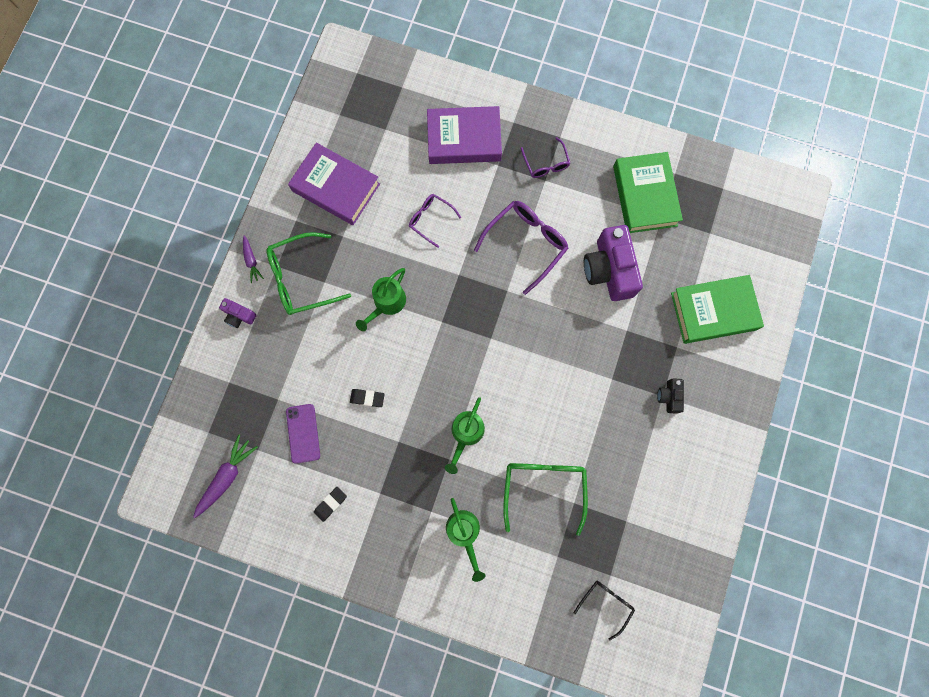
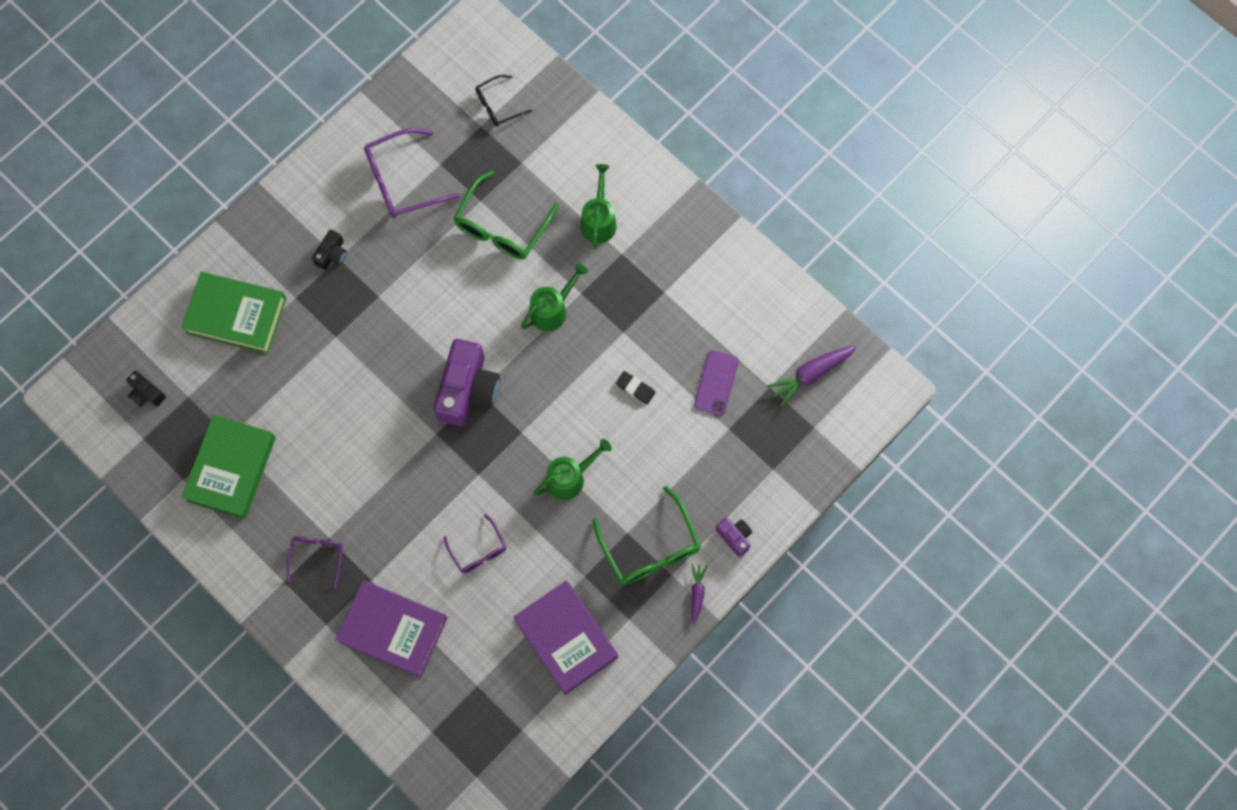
camera: 155 degrees left, 5 degrees down
(301, 279) = (650, 547): green glasses -> green glasses turned 60 degrees clockwise
(330, 504) = (717, 303): black eraser -> none
(526, 244) = (389, 475): purple glasses -> purple glasses (402, 181)
(609, 270) = (317, 406): purple camera -> purple camera (468, 390)
(742, 221) = (146, 394): none -> black camera

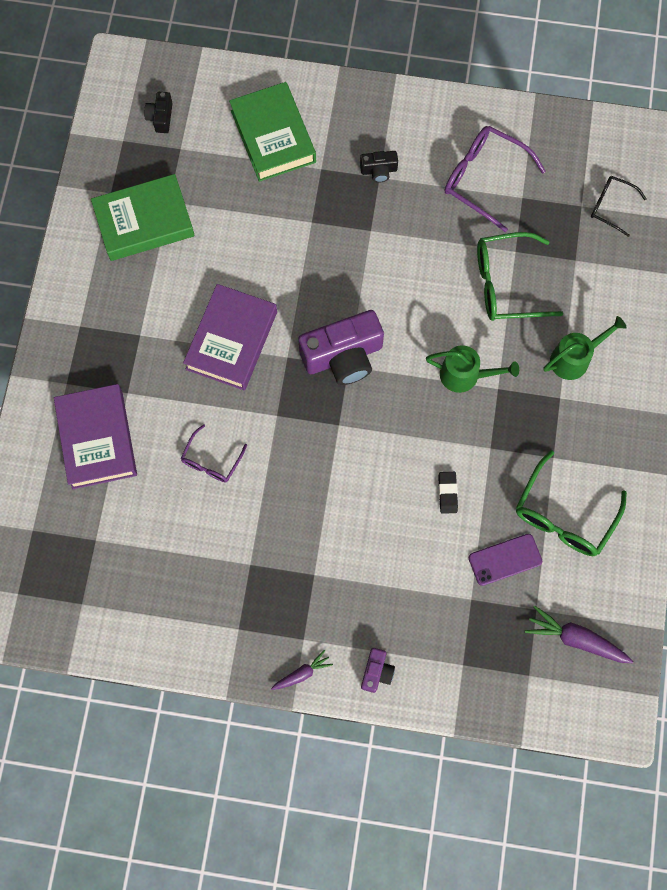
camera: 55 degrees right, 0 degrees up
(317, 556) = (118, 337): purple glasses -> none
(566, 638) = (185, 586): purple book -> purple book (231, 340)
(570, 477) = (328, 493): green watering can -> none
(650, 547) = (315, 604): green glasses -> green glasses (564, 515)

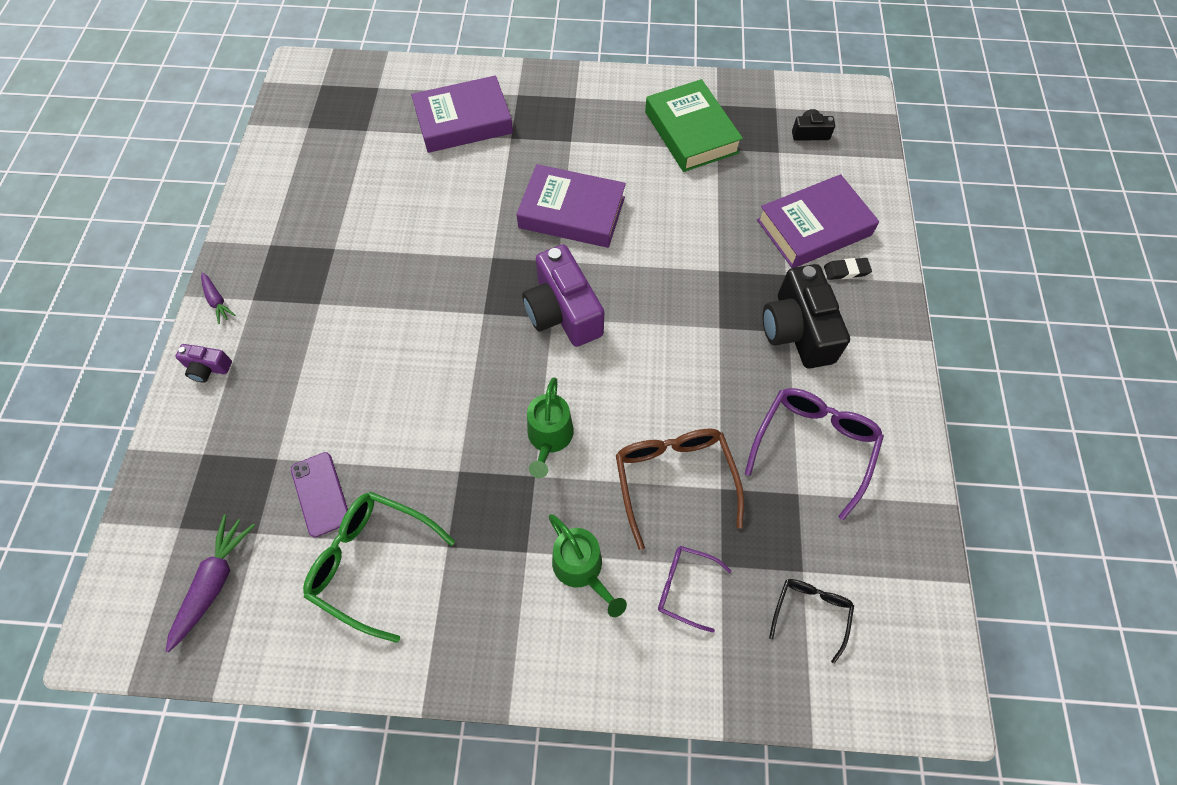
camera: 85 degrees right, 10 degrees down
(211, 461) = (442, 208): purple glasses -> purple glasses (685, 587)
(273, 136) = (814, 227): green book -> purple book
(379, 170) = (797, 330): black camera -> black camera, size x2.10
(447, 493) = (404, 427): black eraser -> black eraser (846, 271)
(506, 284) = (674, 479): green glasses -> brown glasses

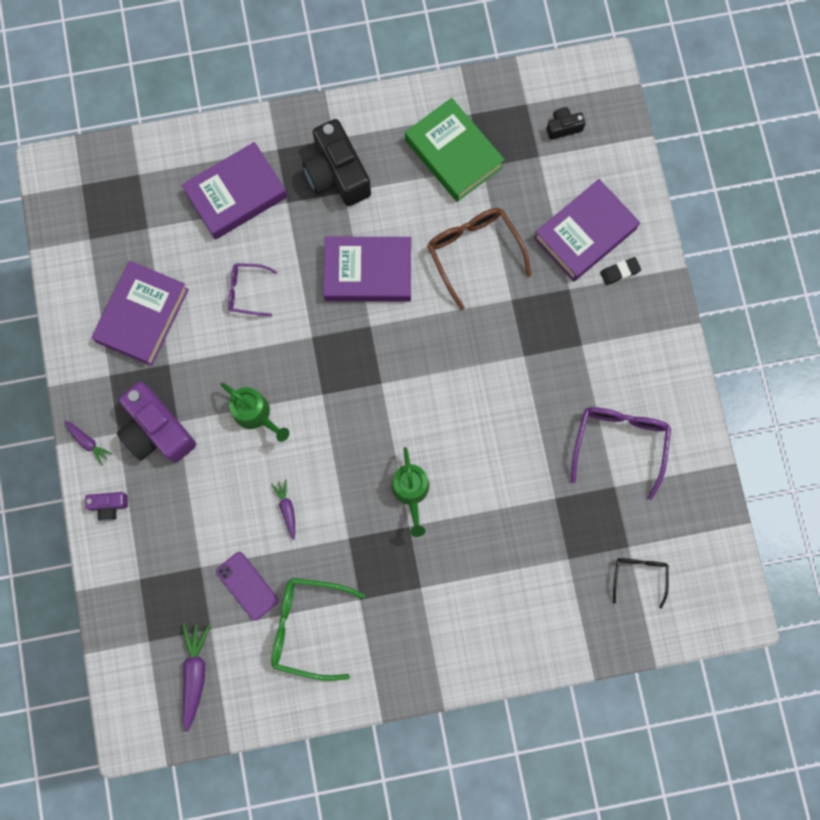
camera: 15 degrees left, 15 degrees up
(328, 200) = (142, 315): none -> purple book
(400, 420) = (287, 509): none -> purple carrot
(563, 312) = (389, 375): purple camera -> purple camera (157, 430)
(582, 569) = (466, 589): green watering can -> green watering can (256, 414)
(674, 479) = (517, 500): brown glasses -> brown glasses (474, 252)
(685, 587) = (545, 582): purple glasses -> purple glasses (247, 291)
(797, 330) = (588, 342): black camera -> black camera (337, 174)

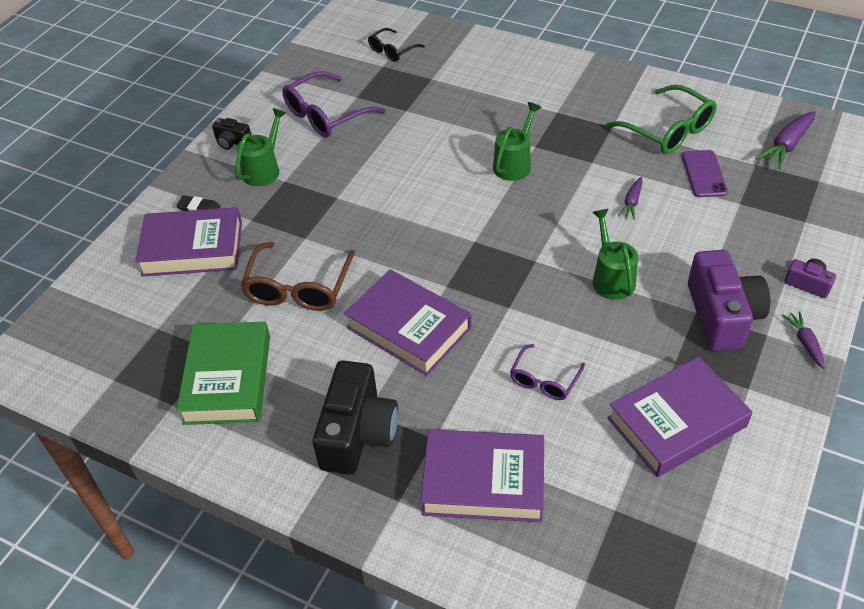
camera: 140 degrees left, 30 degrees down
(247, 291) = (544, 380): purple glasses -> purple glasses turned 75 degrees clockwise
(563, 127) = (108, 338): black camera -> black camera (232, 142)
(610, 345) = (264, 169): none -> green watering can

